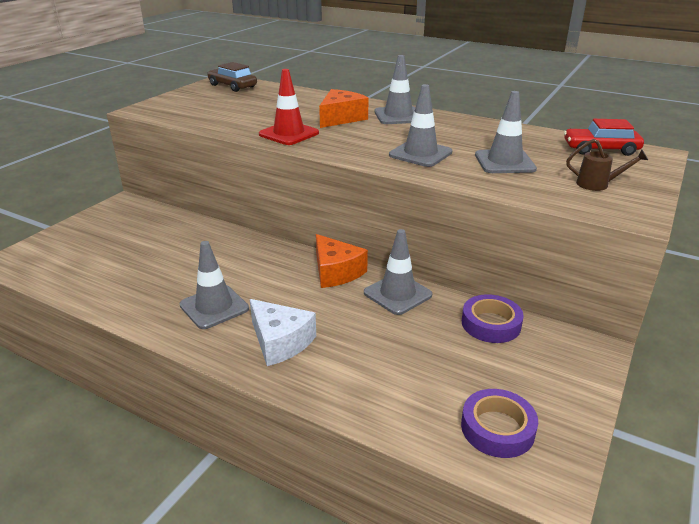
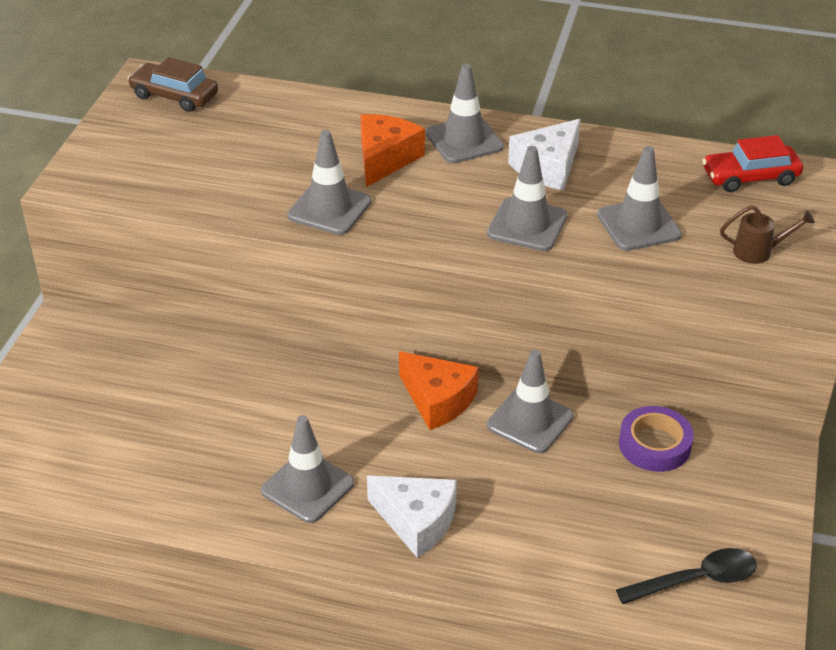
camera: 15 degrees left, 10 degrees up
(289, 134) = (329, 209): red traffic cone -> grey traffic cone
(449, 131) = (547, 167): none -> white cheese
(497, 428) = (696, 580): purple tape -> black spoon

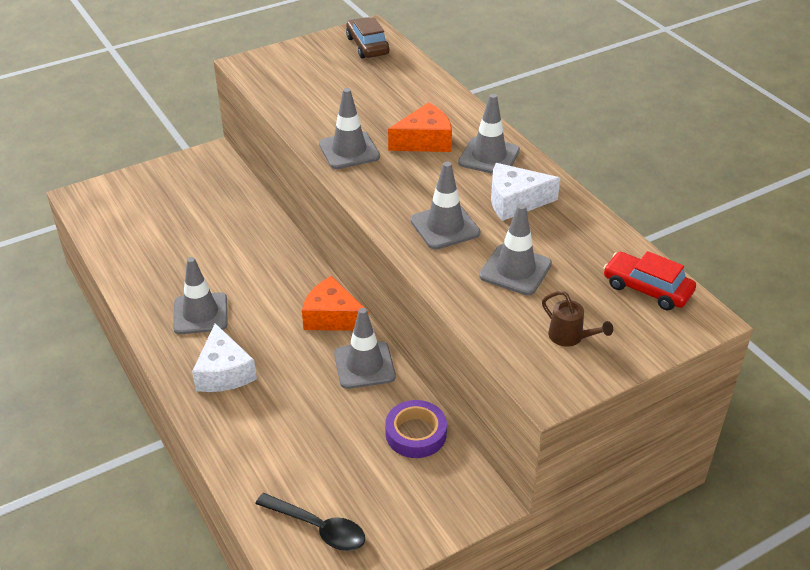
camera: 45 degrees right, 0 degrees up
(438, 400) = (332, 317): orange cheese -> orange cheese turned 120 degrees clockwise

